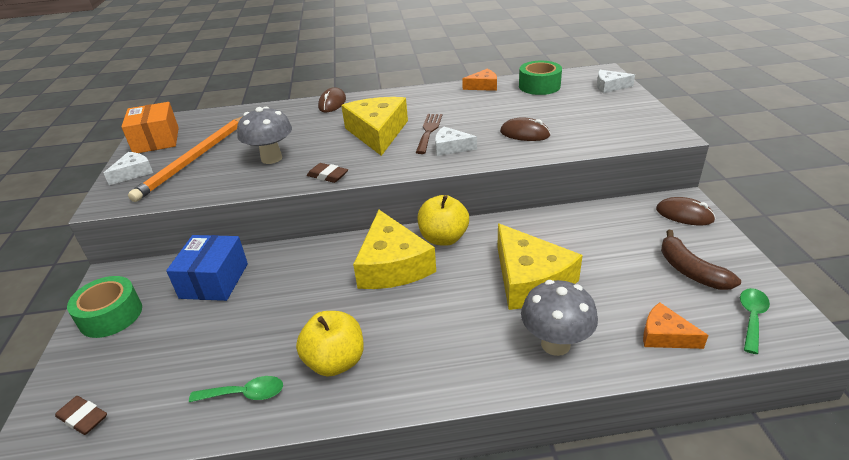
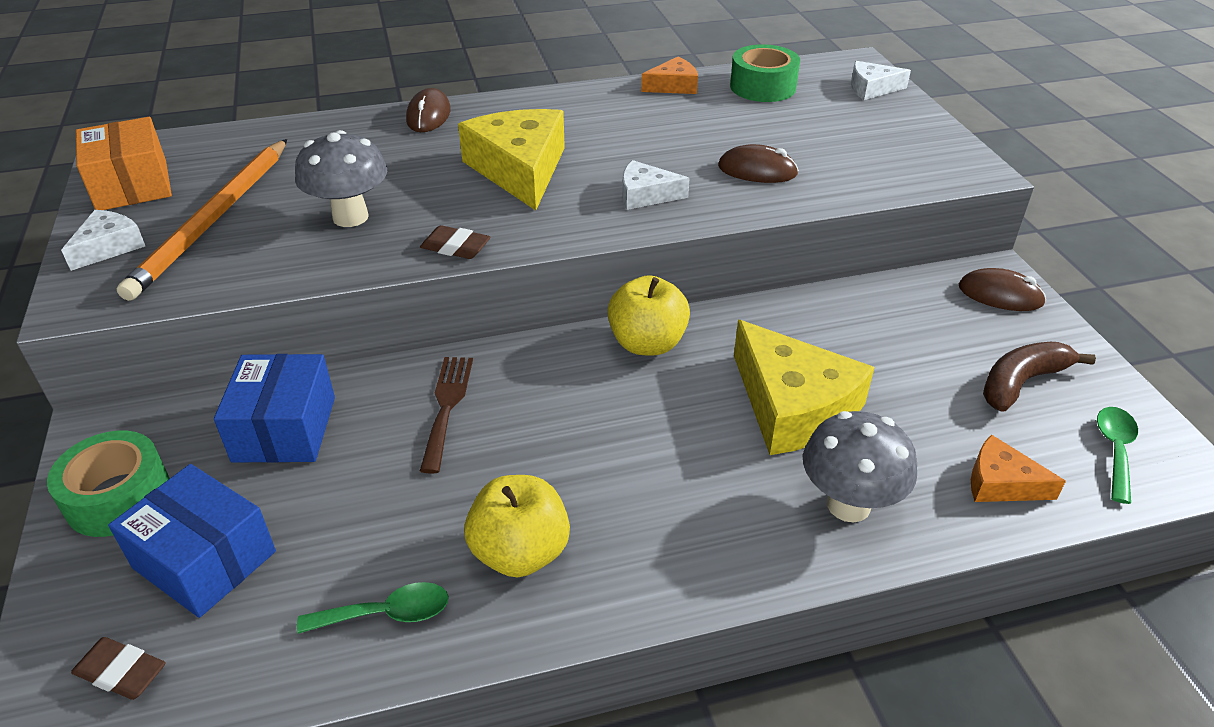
camera: 10 degrees left, 5 degrees up
(148, 354) = (205, 559): none -> blue box
(392, 265) = (575, 391): yellow cheese -> none
(429, 131) = (603, 166): brown fork -> brown fork (447, 406)
(690, 271) = (1021, 382): brown banana -> brown banana turned 90 degrees clockwise

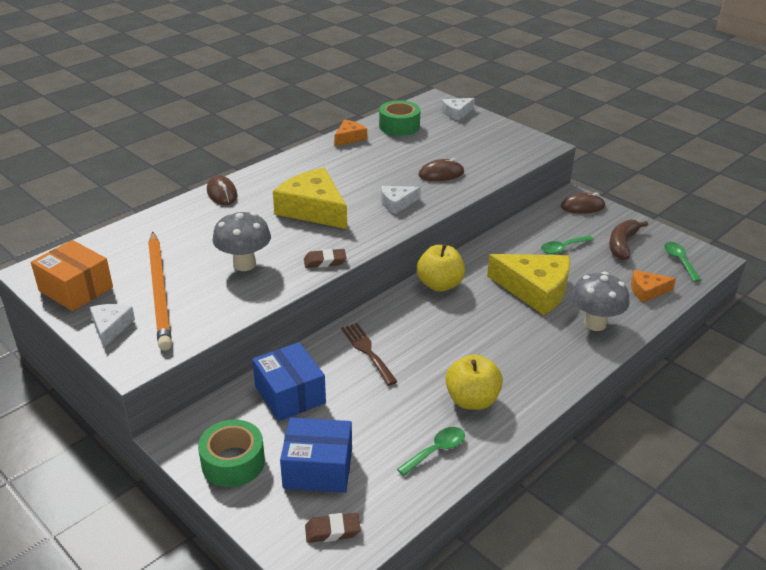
camera: 30 degrees left, 5 degrees down
(903, 353) = (562, 248): none -> green spoon

